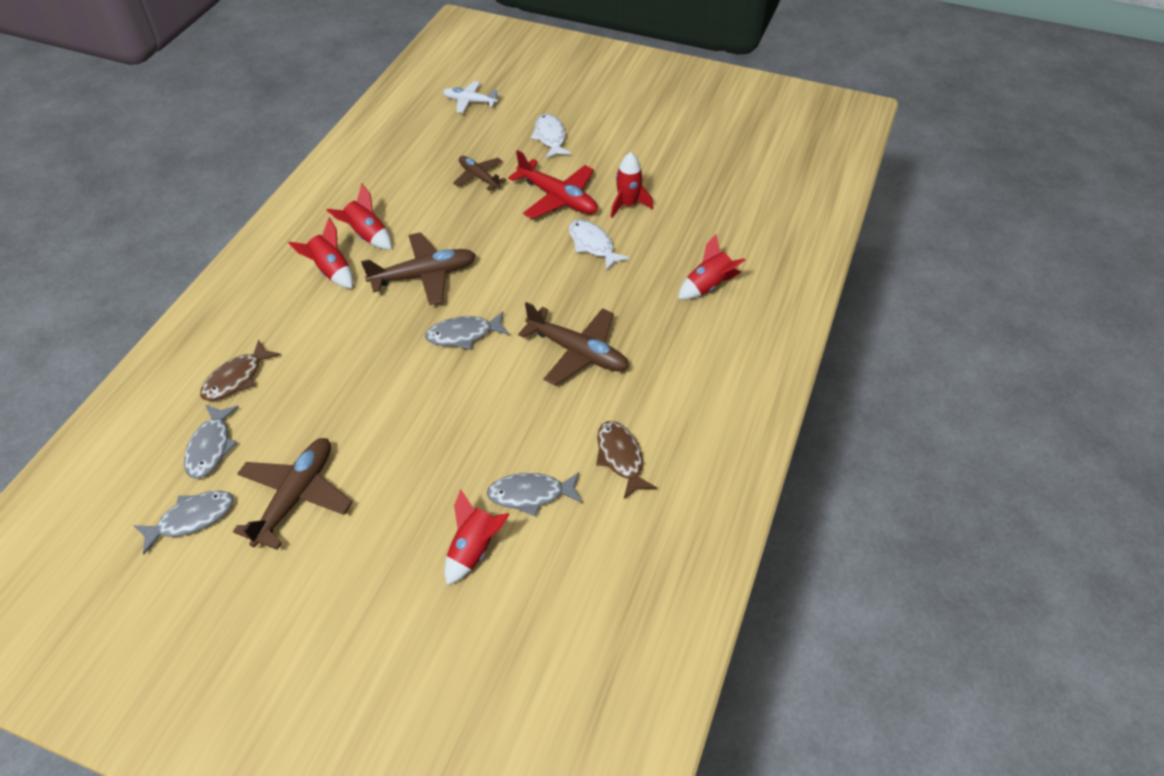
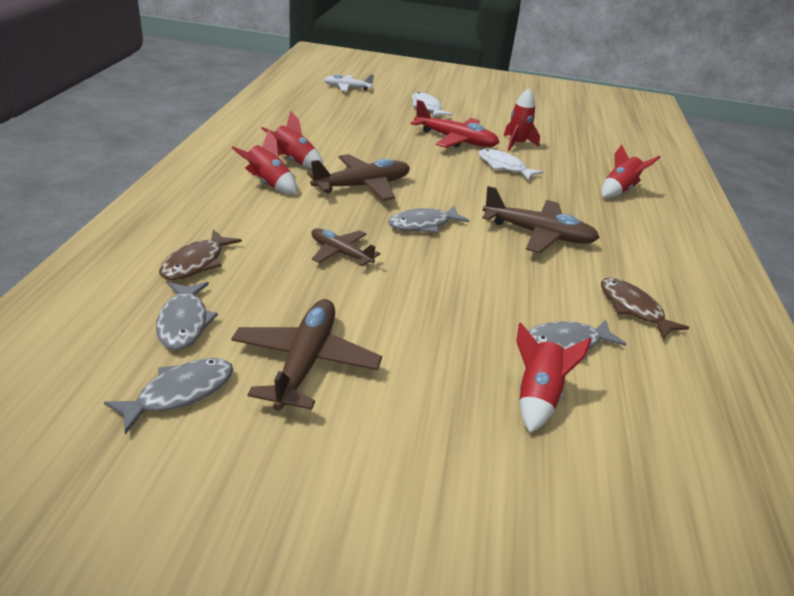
camera: 15 degrees left, 15 degrees down
(479, 177) = (379, 128): brown plane -> brown plane (340, 253)

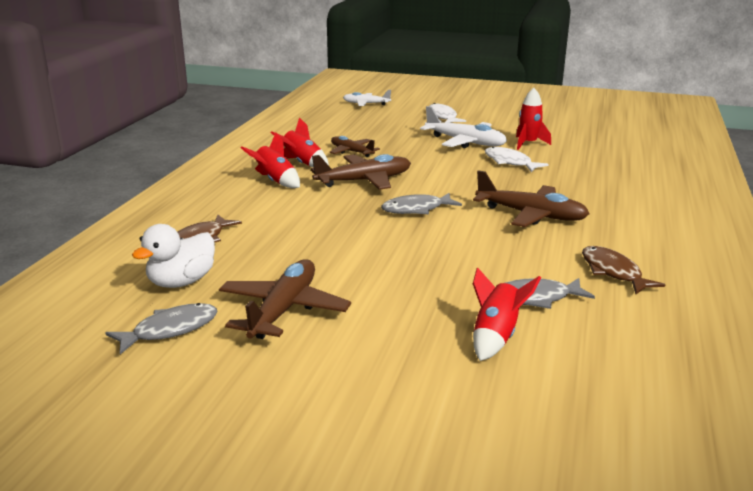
camera: 10 degrees right, 10 degrees down
(184, 322) = (181, 282): grey fish -> white duck
(340, 253) = (332, 232): brown plane -> brown plane (351, 152)
(455, 140) = (465, 142): red plane -> white plane
(619, 190) = (627, 178): red rocket -> none

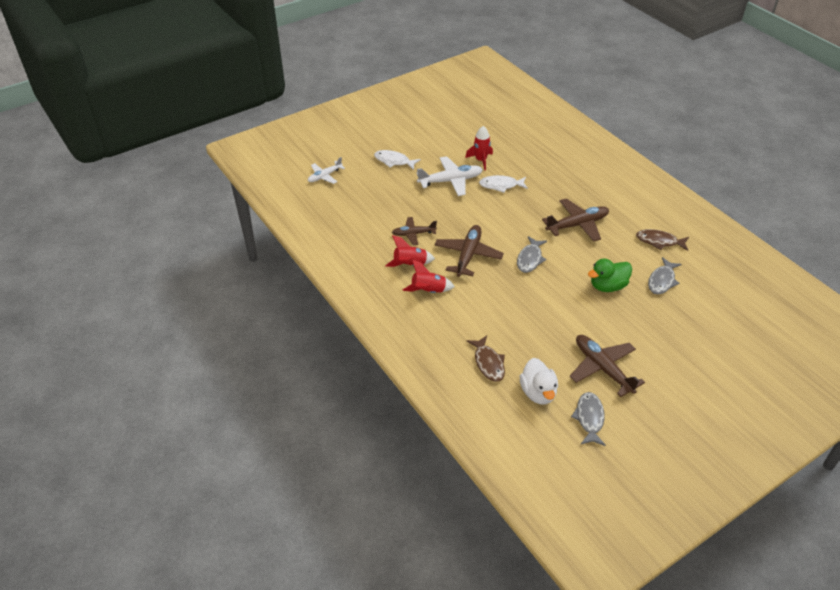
camera: 50 degrees left, 20 degrees up
(453, 265) = (607, 286): none -> green duck
(495, 337) = (684, 314): red rocket -> none

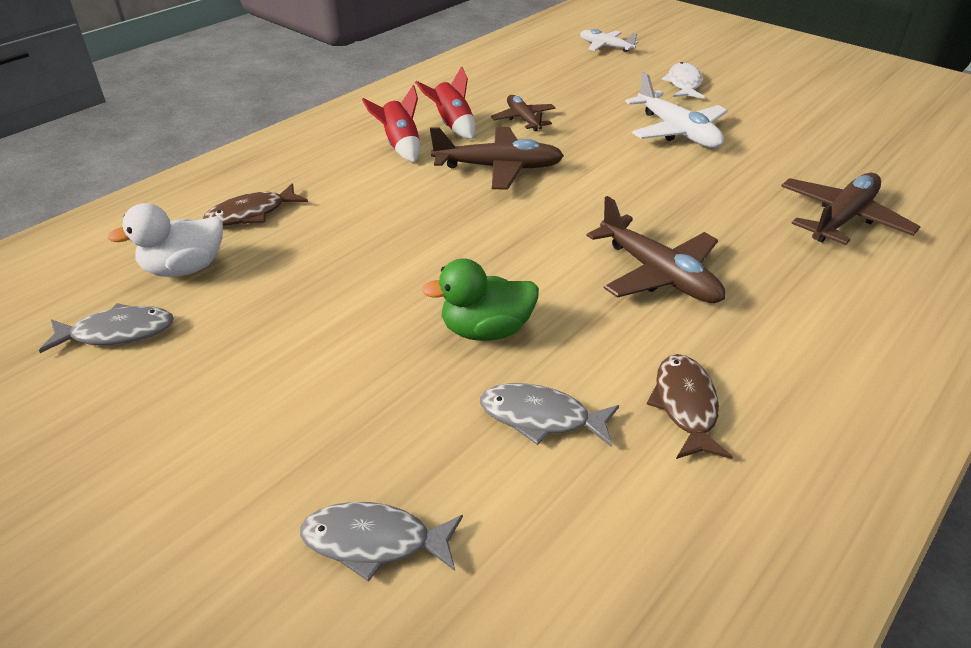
camera: 75 degrees right, 5 degrees down
(480, 160) = (761, 150): red rocket -> none
(501, 185) = (708, 177): white fish -> none
(530, 259) = (521, 228): grey fish -> grey fish (374, 541)
(602, 368) = (245, 340): brown plane -> brown plane (842, 219)
(607, 286) = (486, 330): green duck -> green duck turned 60 degrees counterclockwise

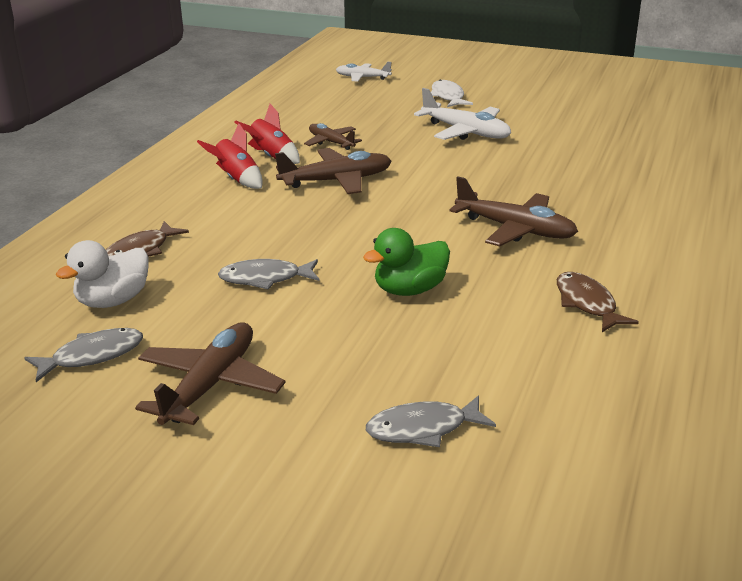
camera: 20 degrees left, 10 degrees down
(541, 417) = (490, 332): grey fish -> grey fish (265, 279)
(842, 219) = (625, 170): brown plane -> brown plane (210, 385)

